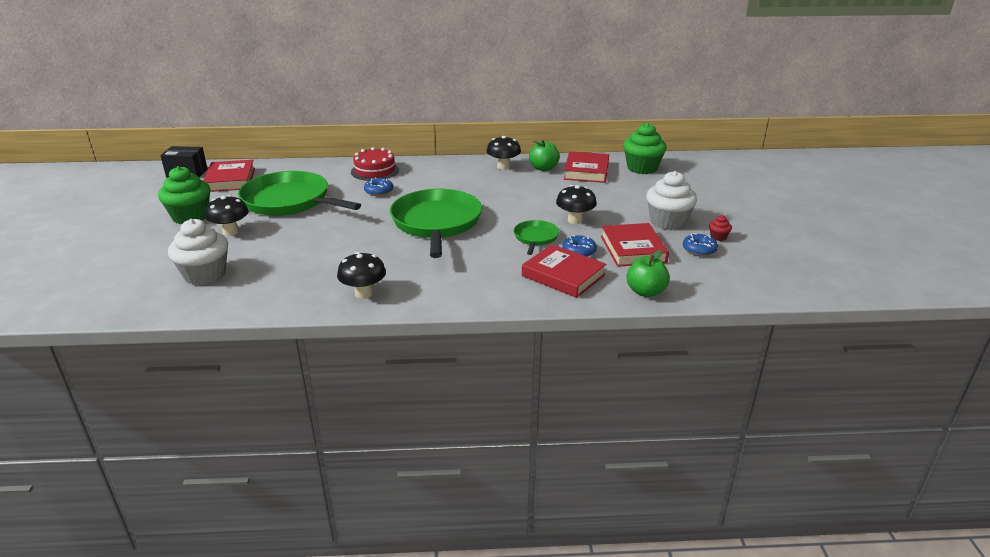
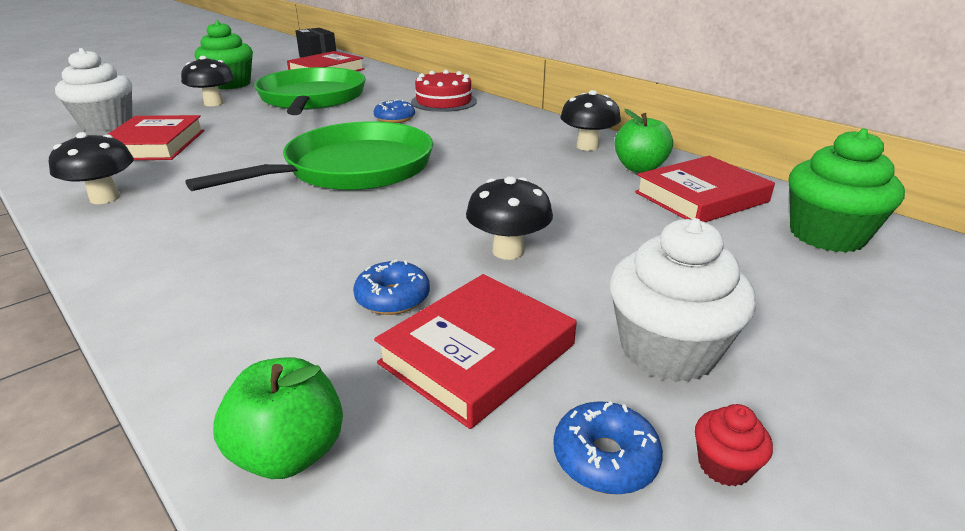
camera: 50 degrees right, 0 degrees up
(535, 238) = (396, 243): green pan -> none
(563, 275) = (279, 317): red book -> red book (154, 145)

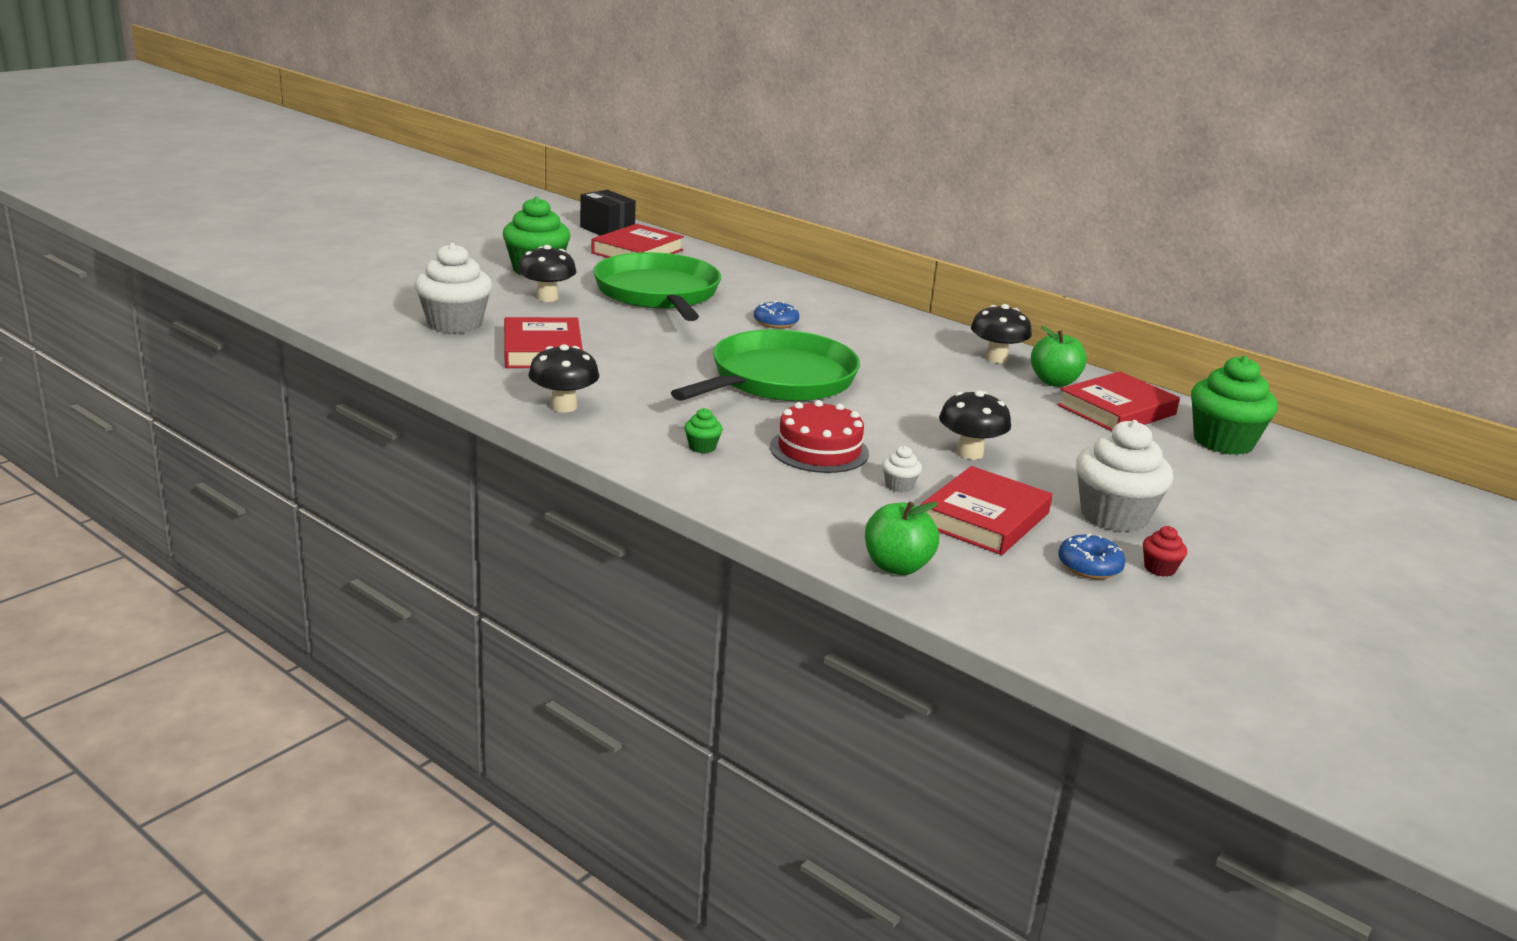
camera: 10 degrees left, 5 degrees down
(199, 244) = (702, 447): none -> green cupcake
(393, 298) = (899, 486): blue donut -> white cupcake
(444, 101) = (814, 301): red cake -> red cake (819, 450)

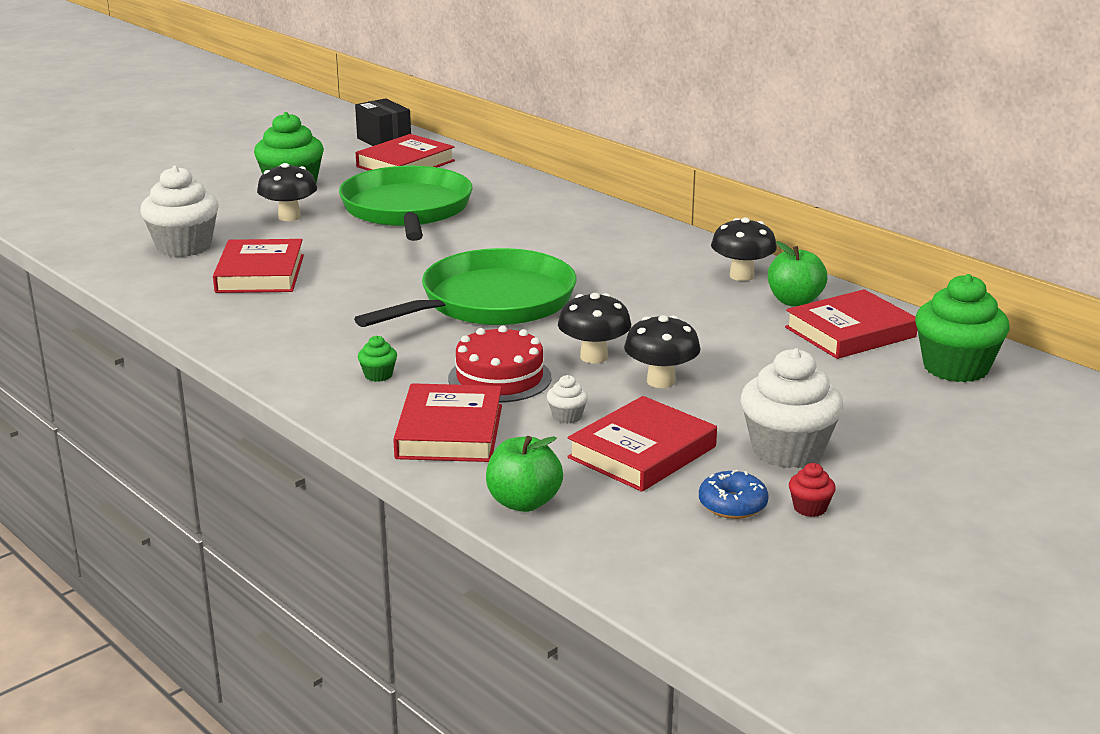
camera: 10 degrees right, 0 degrees up
(563, 407) = (256, 333): black mushroom -> black mushroom (594, 357)
(776, 322) = (517, 239): blue donut -> none
(795, 500) = (449, 431): none -> red book

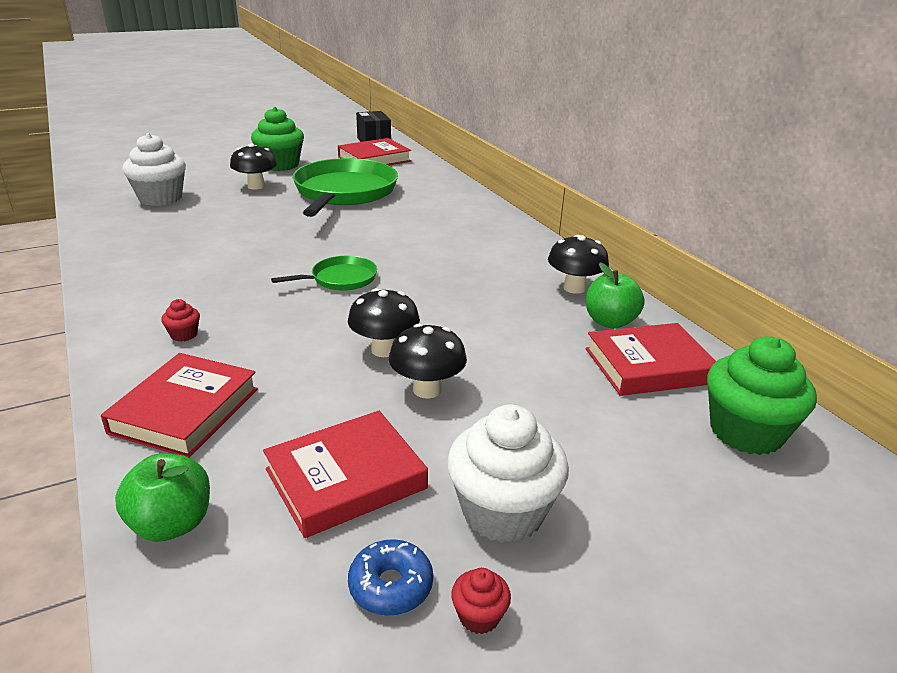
camera: 15 degrees right, 5 degrees up
(260, 274) = (189, 227): red book -> none
(378, 375) = (184, 335): green cupcake -> red cupcake
(491, 302) = (340, 279): green pan -> green pan, size x0.48
(499, 378) = (283, 357): red cake -> none
(567, 416) = (307, 415): white cupcake -> none

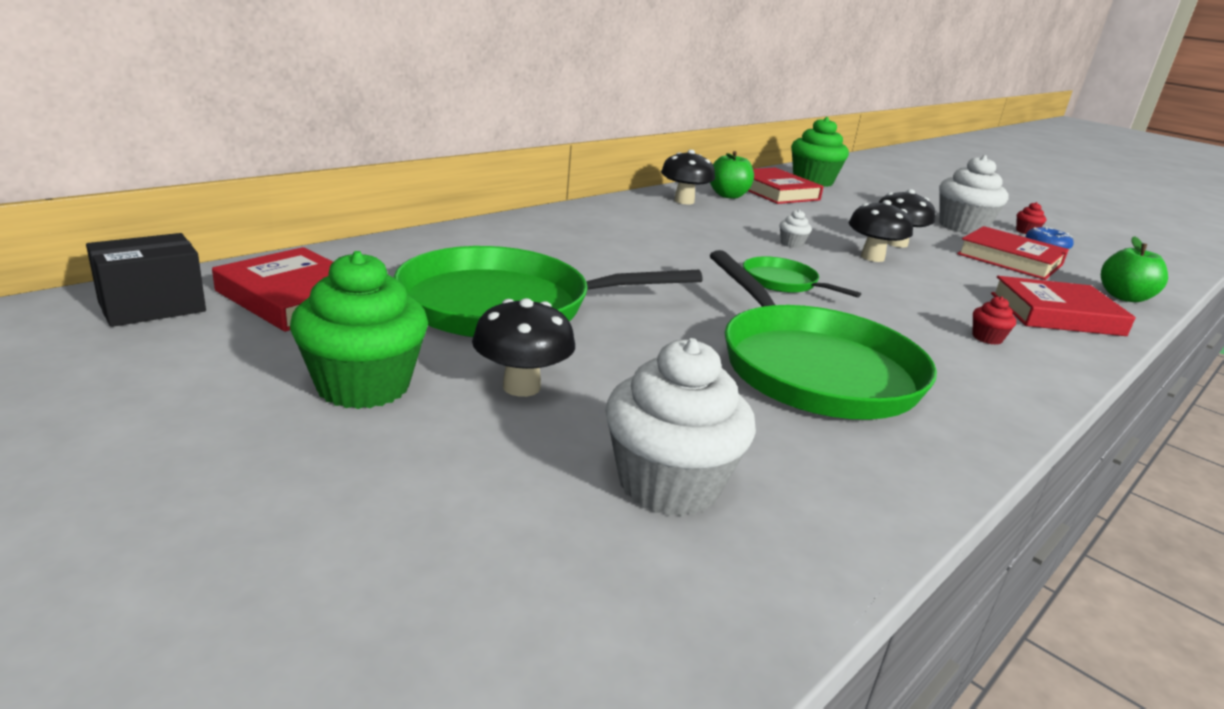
camera: 110 degrees left, 5 degrees down
(211, 250) = (812, 368): none -> green pan
(433, 312) = (791, 244): none -> white cupcake

